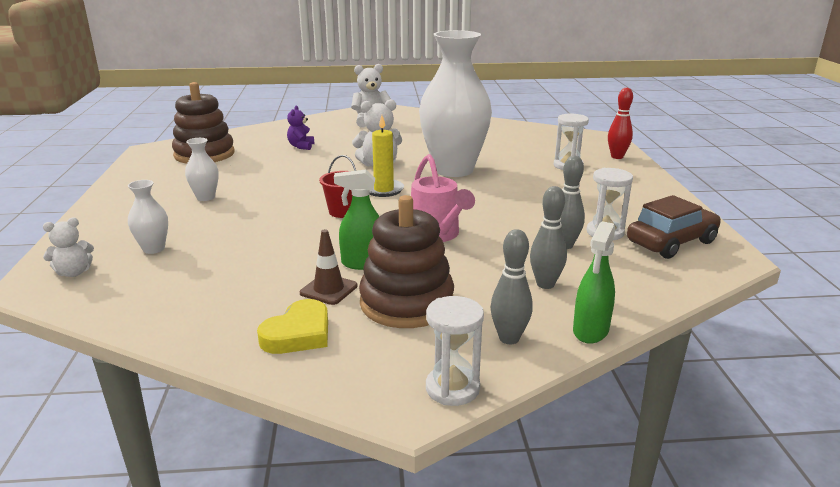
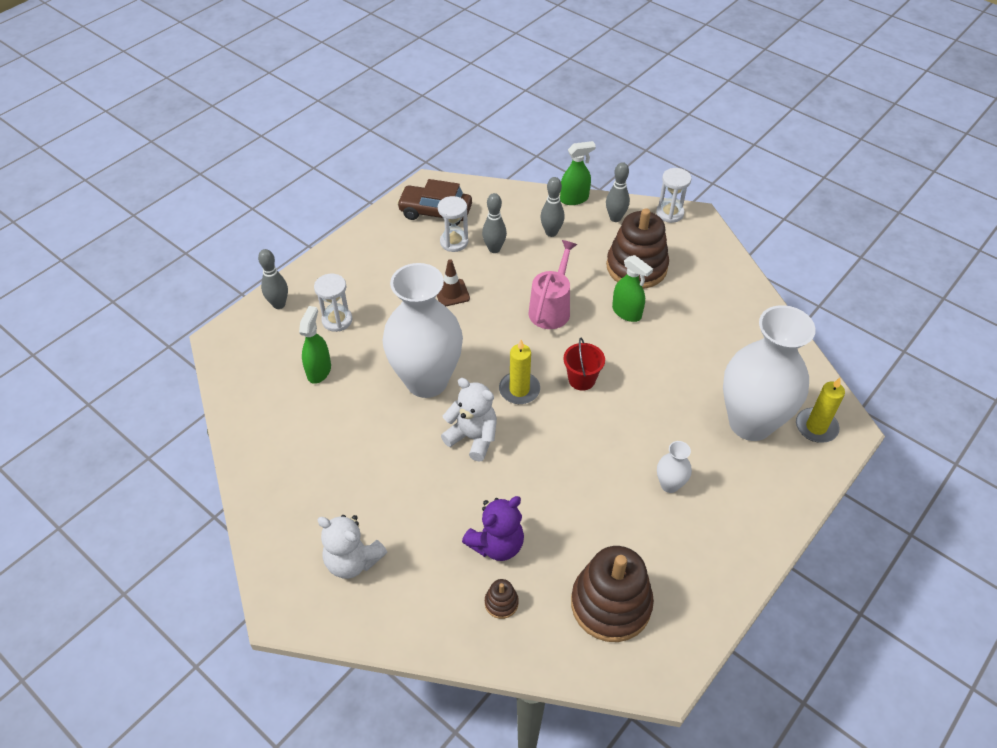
camera: 135 degrees left, 25 degrees up
(74, 273) = (816, 427): white teddy bear -> yellow candle
(153, 249) = (750, 423): white vase -> white vase, size x2.45
(272, 137) = (501, 603): none -> brown stacking toy
(298, 334) = (710, 282): yellow heart -> none
(301, 146) = (497, 544): purple teddy bear -> purple teddy bear, size x1.57
(328, 289) = (667, 303): brown traffic cone -> brown traffic cone (451, 293)
(524, 149) = (319, 370): none -> green spray bottle
(617, 157) = (279, 304): red bowling pin -> grey bowling pin

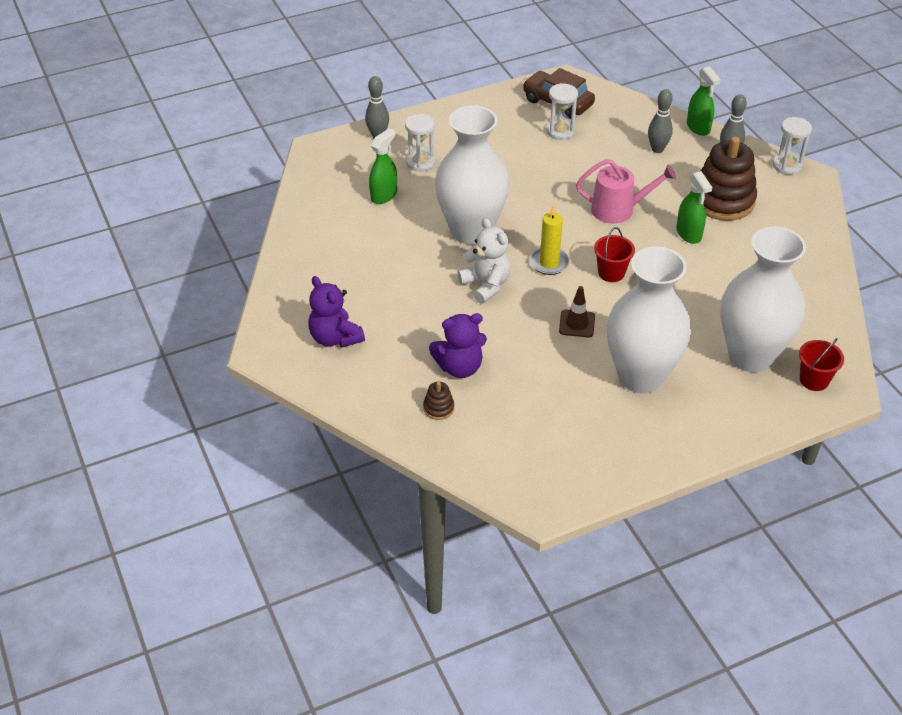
camera: 25 degrees right, 5 degrees down
(353, 561) = (335, 338): white teddy bear -> purple teddy bear
(451, 293) = (533, 171): brown traffic cone -> brown traffic cone (577, 324)
(494, 249) = (594, 147): grey bowling pin -> none
(551, 308) = (618, 210): pink watering can -> pink watering can turned 45 degrees clockwise
(574, 199) = (698, 127): green spray bottle -> green spray bottle turned 60 degrees clockwise
(611, 604) = (531, 442): brown stacking toy -> none
(669, 484) = (640, 376): white vase -> white vase, size x2.45
(816, 427) = (814, 380): yellow candle -> red bucket

